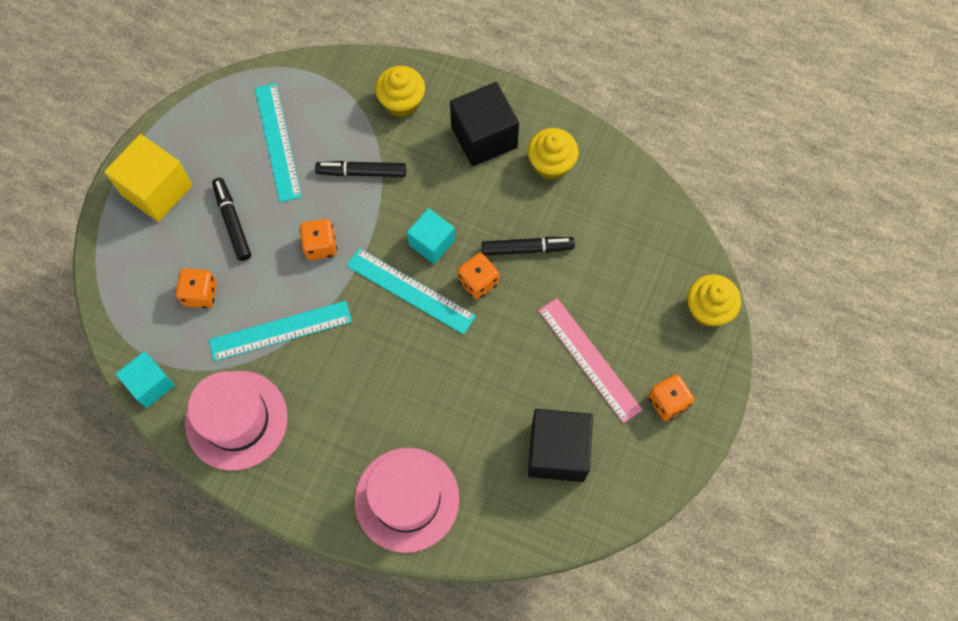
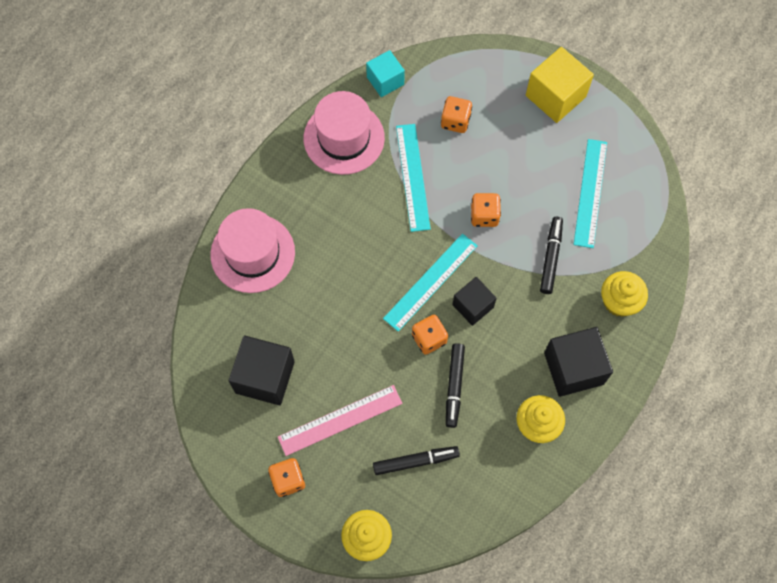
camera: 100 degrees right, 0 degrees up
(232, 222) = (516, 150): black marker -> black marker (415, 461)
(278, 142) = (590, 193): turquoise ruler -> turquoise ruler turned 75 degrees counterclockwise
(432, 243) = (473, 306): turquoise cube -> black cube

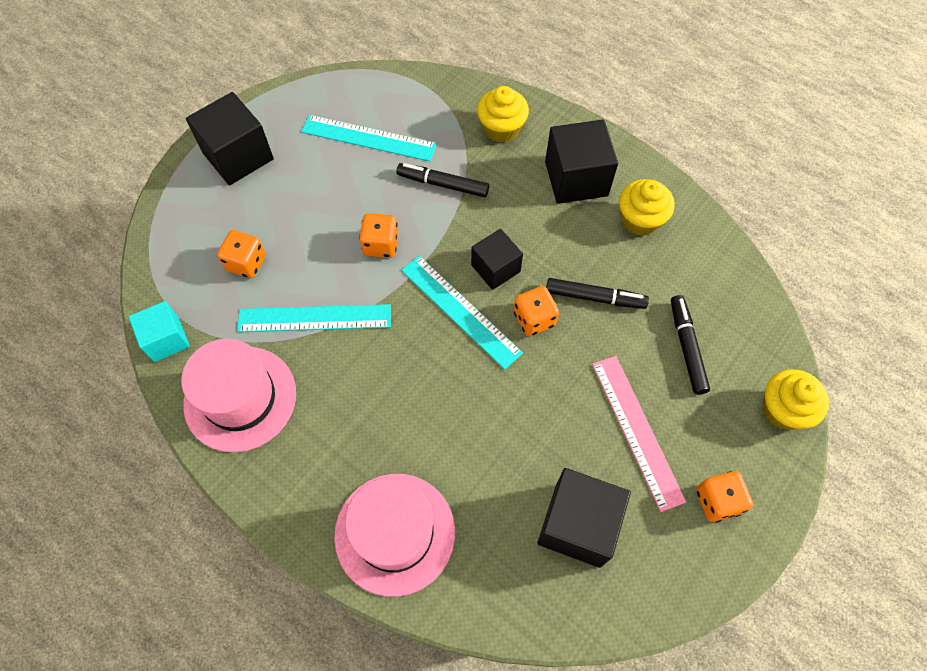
camera: 85 degrees left, 5 degrees down
(555, 96) = (238, 156): yellow cube -> black cube

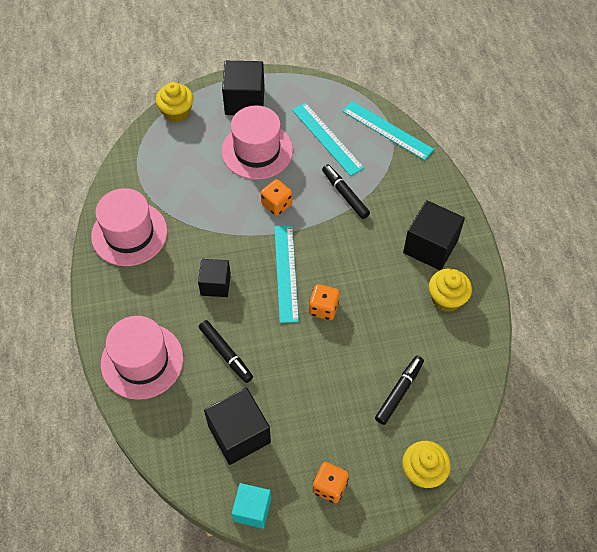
camera: 40 degrees right, 5 degrees down
(166, 339) = (121, 176): turquoise cube -> turquoise cube (252, 510)
(246, 263) = (196, 164): orange dice -> none
(303, 201) = (257, 150): none -> pink hat
(314, 318) = (204, 219): turquoise ruler -> turquoise ruler (387, 130)
(495, 268) = (329, 264): black cube -> black cube (215, 284)
(501, 128) = (413, 185): yellow cupcake -> yellow cupcake (177, 112)
(594, 297) = (371, 322): black marker -> black marker (225, 353)
(637, 430) = (322, 413): pink ruler -> none

